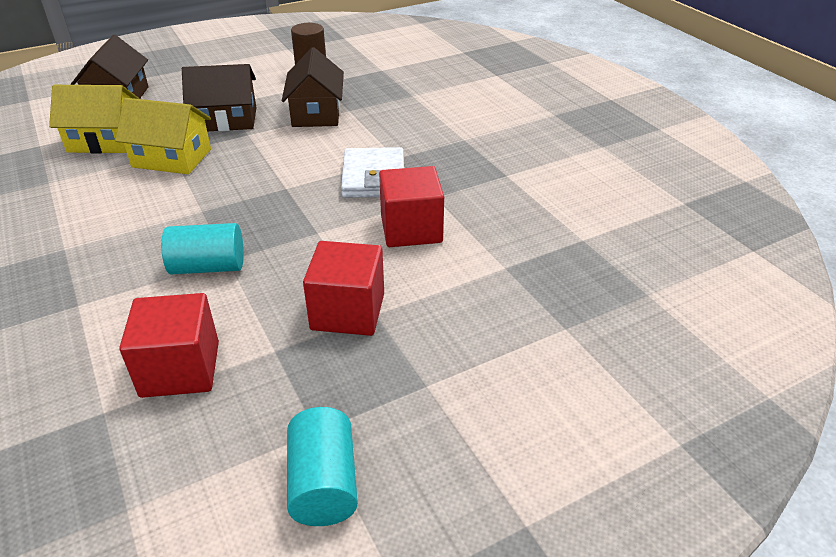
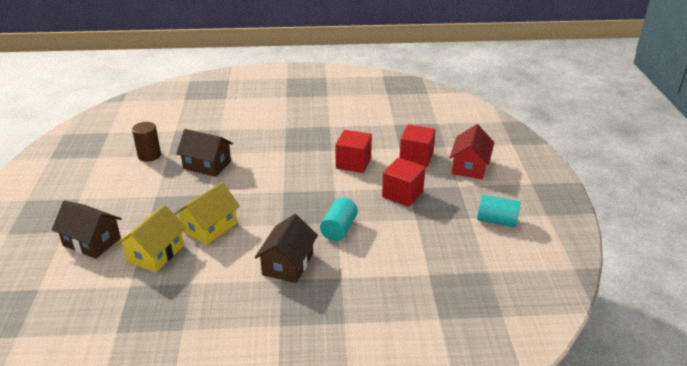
camera: 65 degrees left, 5 degrees down
(180, 369) = (413, 248): red cube -> red cube (416, 157)
(226, 119) = (179, 199): brown house -> brown house (288, 264)
(373, 177) = (298, 162): white wallet -> none
(516, 385) = (469, 166): none -> red house

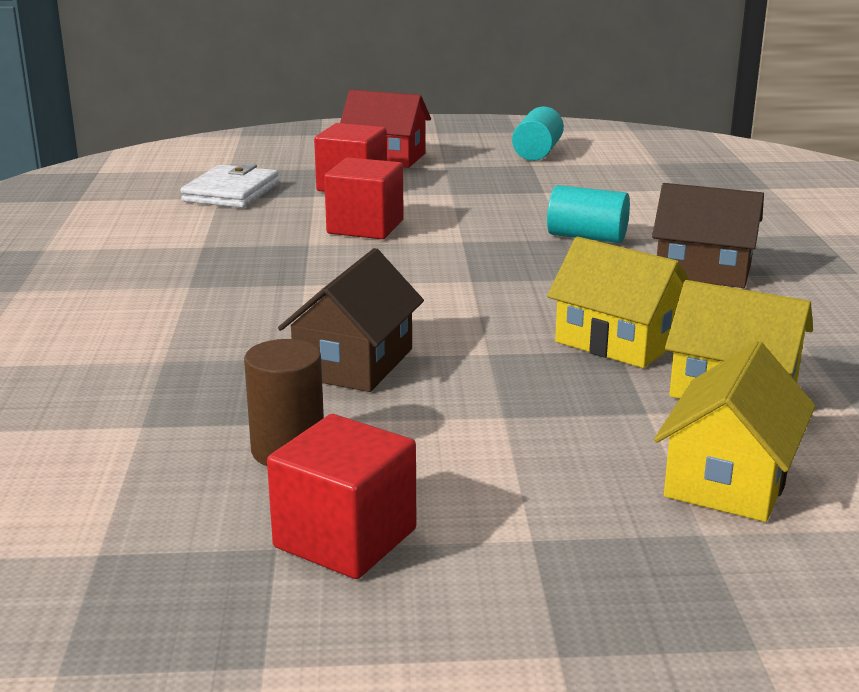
camera: 90 degrees left, 10 degrees down
(92, 242) = (729, 479): brown house -> yellow house
(400, 126) = (231, 193): none -> white wallet
(402, 194) = (473, 197): red cube -> red cube (345, 538)

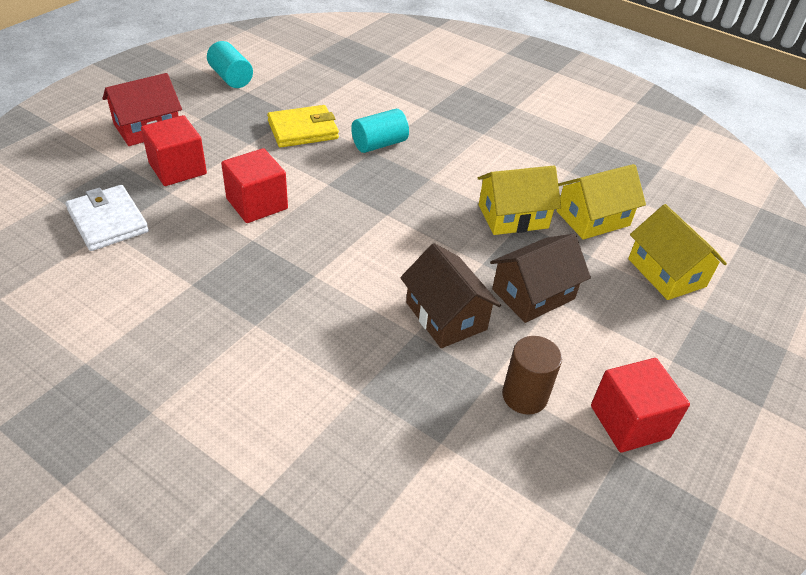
camera: 55 degrees left, 20 degrees up
(526, 202) = (303, 130): none -> yellow wallet
(703, 270) = (464, 141): brown house -> brown house (533, 294)

